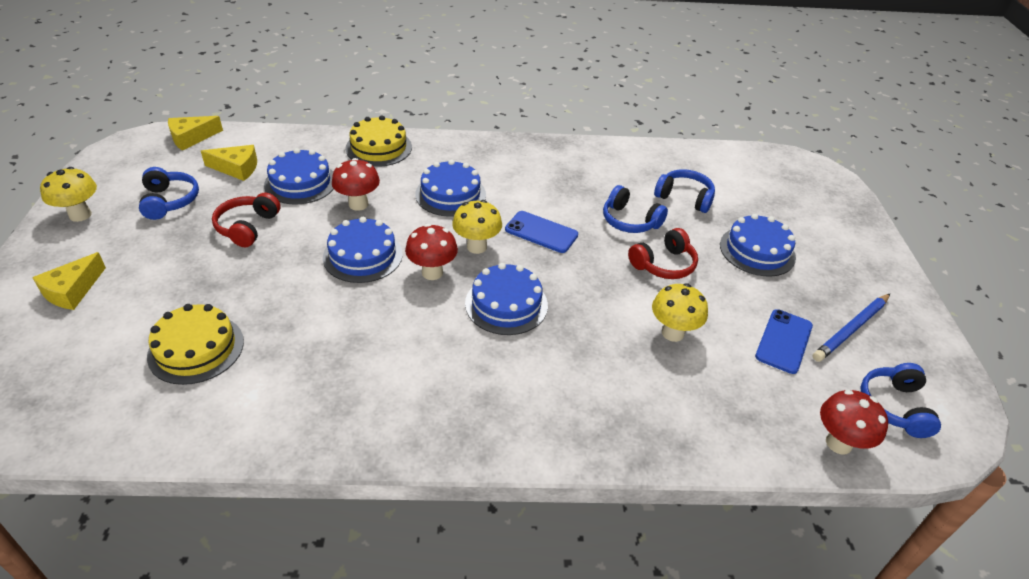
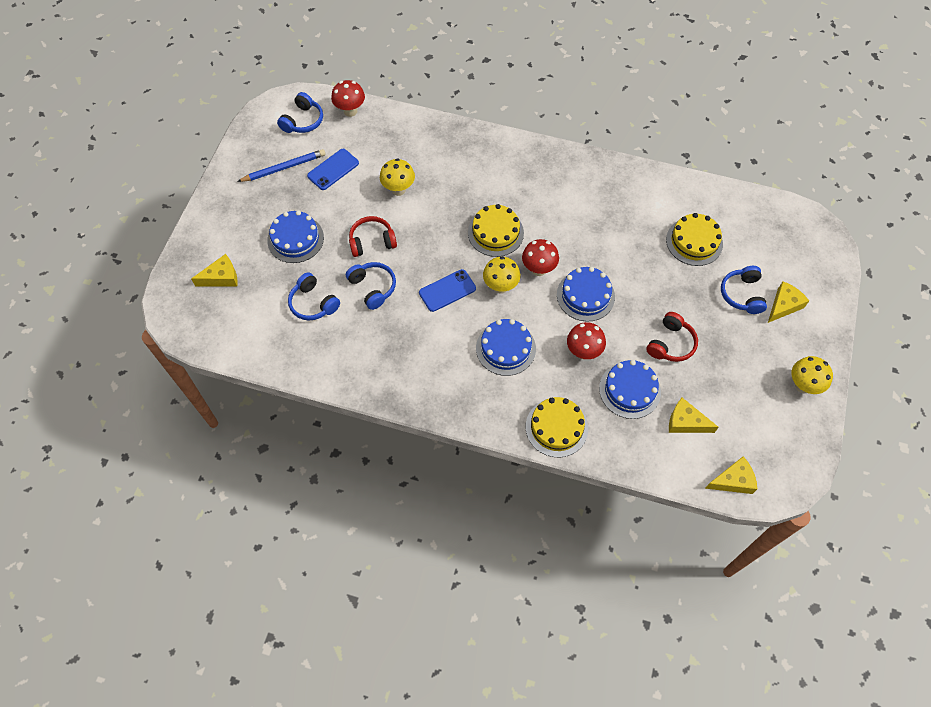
camera: 160 degrees left, 20 degrees up
(169, 201) = (736, 388): blue headphones -> blue headphones (742, 294)
(506, 304) = (495, 232): blue cake -> yellow cake
(541, 232) = (447, 290): blue phone -> blue phone turned 75 degrees counterclockwise
(801, 203) = (221, 277): none -> yellow cheese

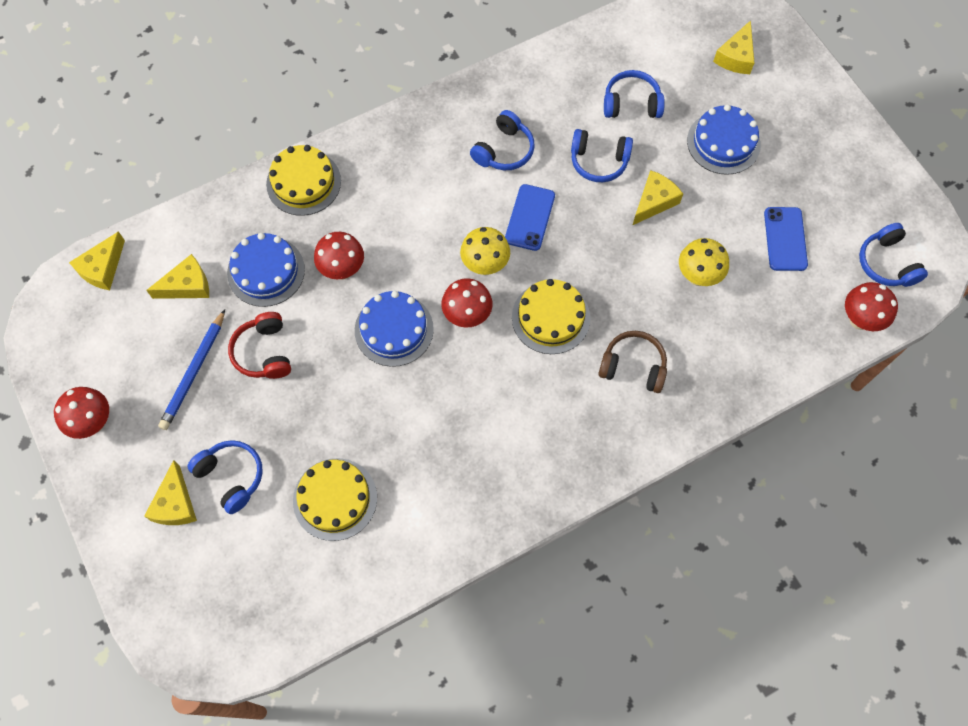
camera: 135 degrees right, 5 degrees up
(284, 168) = (831, 198): blue pencil -> blue pencil (194, 372)
(372, 241) = (654, 201): red headphones -> yellow cheese
(417, 341) = (504, 150): none -> blue headphones
(481, 179) = (633, 366): none -> brown headphones
(505, 348) = (418, 211): blue cake -> none
(803, 385) = (94, 423): yellow mushroom -> red mushroom

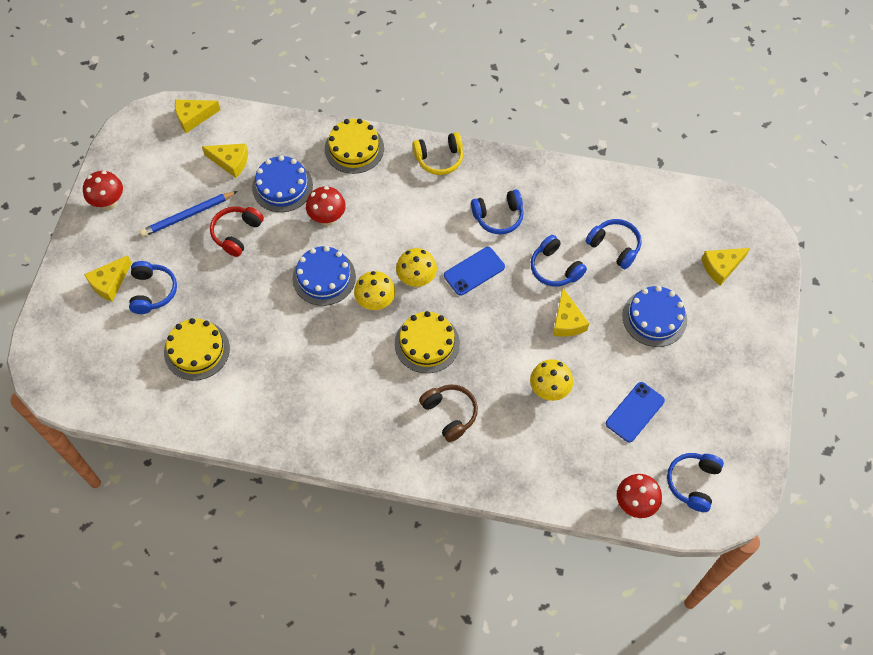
camera: 40 degrees right, 5 degrees down
(397, 134) = (439, 159): none -> yellow headphones
(467, 316) = (375, 303): red mushroom -> yellow mushroom
(654, 201) = (567, 321): yellow cheese -> yellow cheese turned 90 degrees clockwise

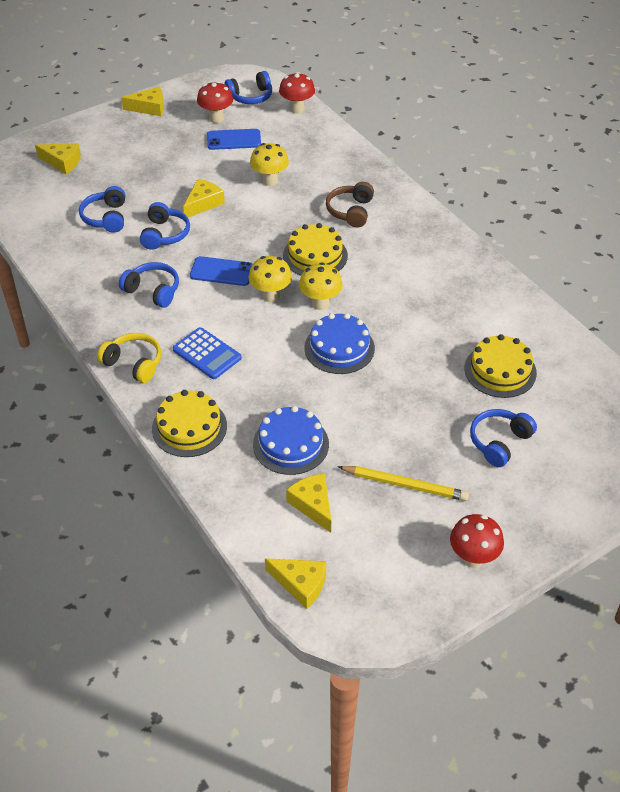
camera: 135 degrees left, 15 degrees down
(109, 283) = (534, 479): yellow cheese -> yellow cheese (149, 108)
(188, 215) = (405, 485): blue pencil -> yellow pencil
(237, 233) = (375, 434): red headphones -> none
(327, 219) = (284, 388): red mushroom -> red mushroom (216, 118)
(404, 202) = (207, 354): none -> blue calculator
(654, 317) = (147, 168): blue cake -> none

